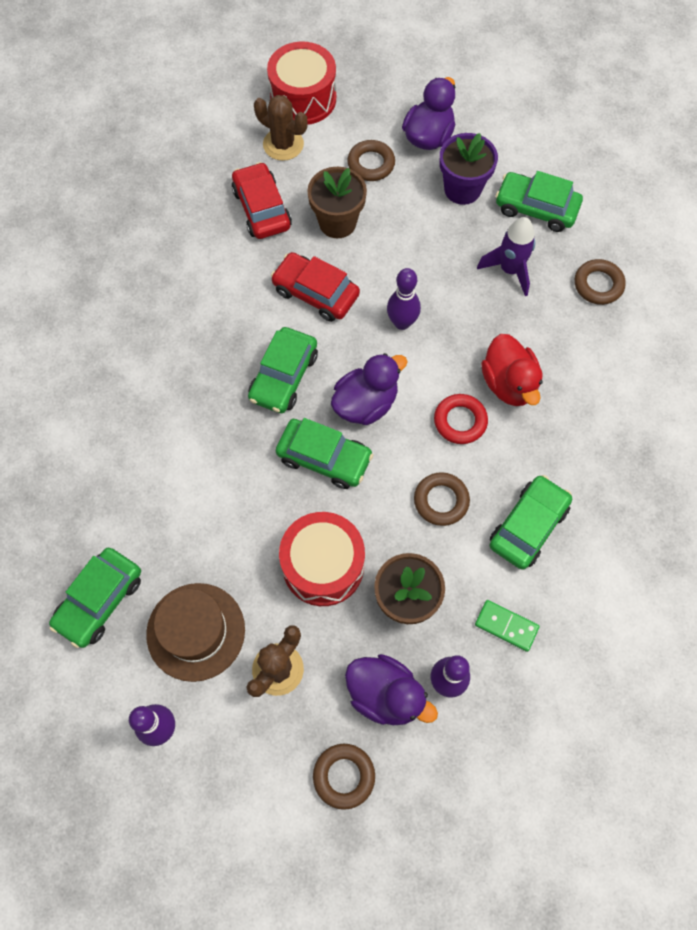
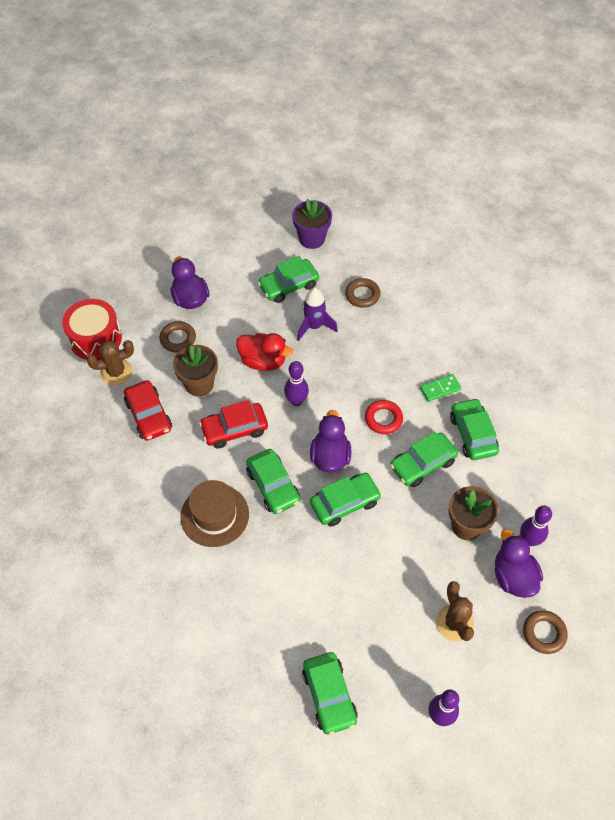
camera: 50 degrees left, 10 degrees down
(196, 631) = (395, 652): brown hat -> brown hat (214, 515)
(262, 209) = (149, 415): red car -> red car turned 135 degrees counterclockwise
(323, 566) = (411, 552): red drum -> none
(385, 694) = (513, 576): purple duck -> purple duck turned 90 degrees counterclockwise
(441, 501) = (422, 464): brown ring -> green car
(462, 189) = (241, 309): purple flower pot -> purple flower pot (312, 239)
(506, 626) = (520, 487): green domino -> green domino (440, 389)
(509, 384) = (382, 379): red duck -> red duck (263, 361)

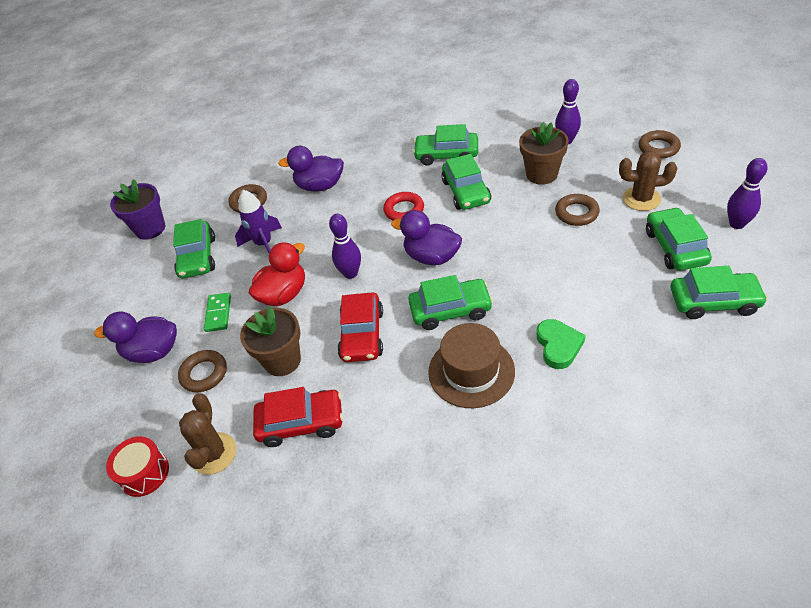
camera: 65 degrees left, 10 degrees down
(95, 338) = (144, 473): red drum -> red drum, size x0.64
(253, 574) = (558, 346): none -> green heart
(345, 503) = (491, 254): green car -> green car (675, 247)
(417, 566) = (576, 213): none -> brown ring
(440, 389) = (388, 167): green domino -> green domino (218, 313)
(513, 576) = (600, 156): purple duck -> purple duck (320, 186)

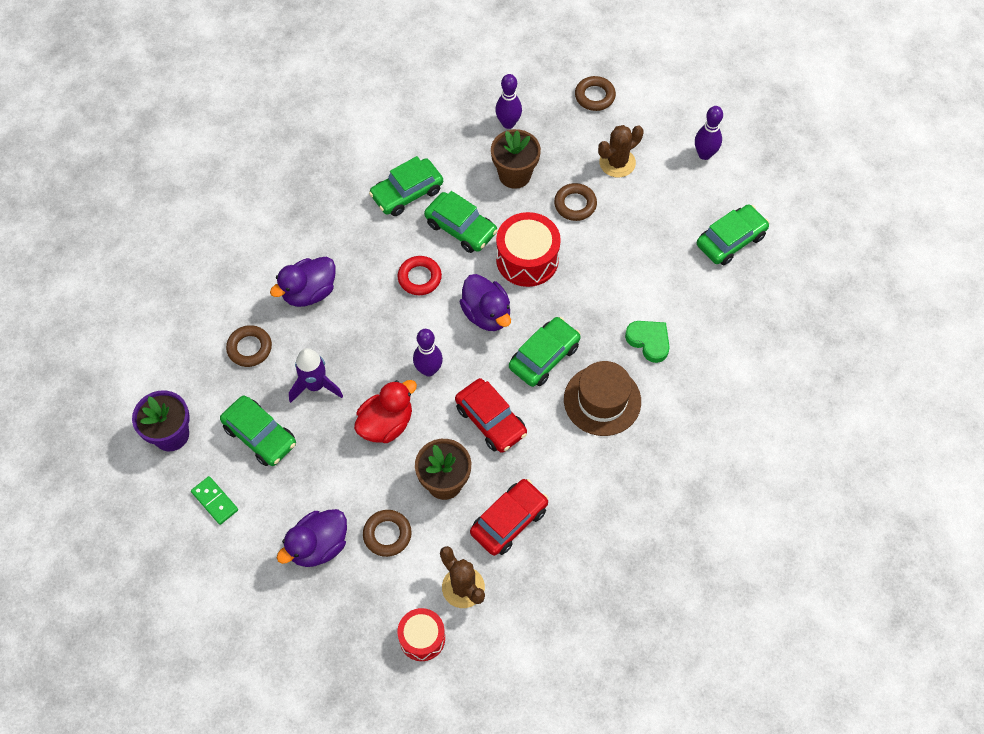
camera: 45 degrees left, 15 degrees up
(218, 313) = (342, 476): green domino -> green domino (215, 501)
(284, 294) = (386, 424): red duck -> red duck turned 45 degrees clockwise
(432, 257) = (486, 314): purple duck -> purple duck turned 105 degrees counterclockwise
(500, 234) = (527, 259): none -> red drum
(675, 247) = (673, 201): green car -> none

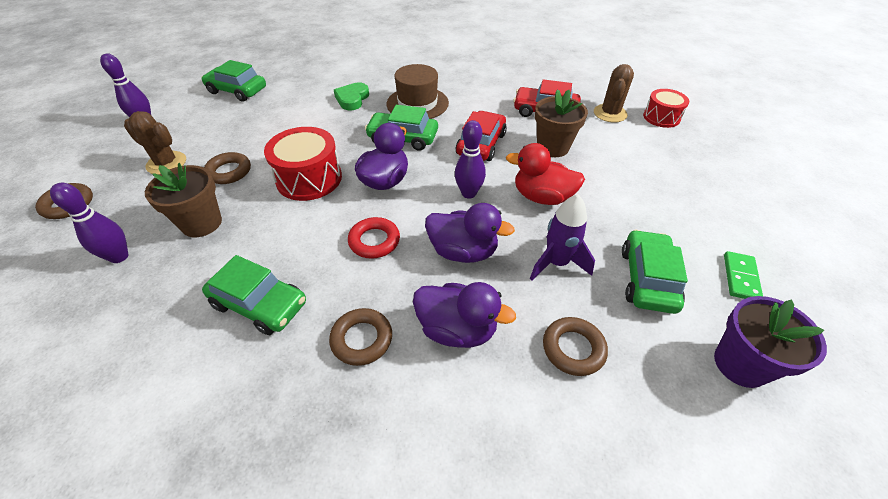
camera: 120 degrees left, 15 degrees down
(318, 546) = (678, 189): purple duck -> purple duck (463, 251)
(387, 534) = (623, 158): brown ring -> brown ring (362, 339)
(461, 228) = (293, 236): green car -> none

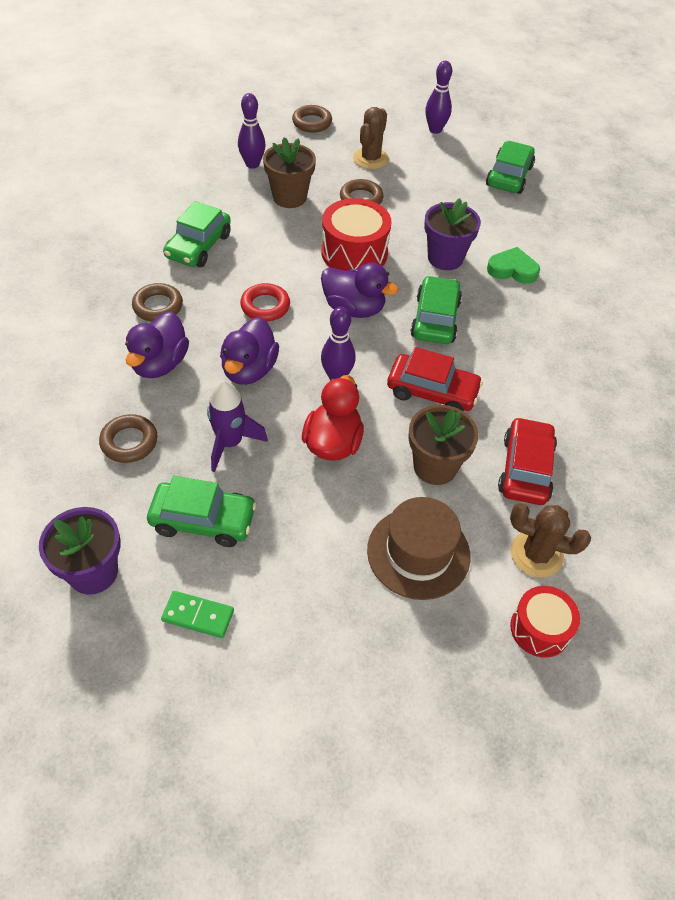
camera: 85 degrees right, 5 degrees up
(330, 128) = (445, 258): none -> purple flower pot
(417, 103) = (516, 330): brown hat -> brown hat (418, 553)

